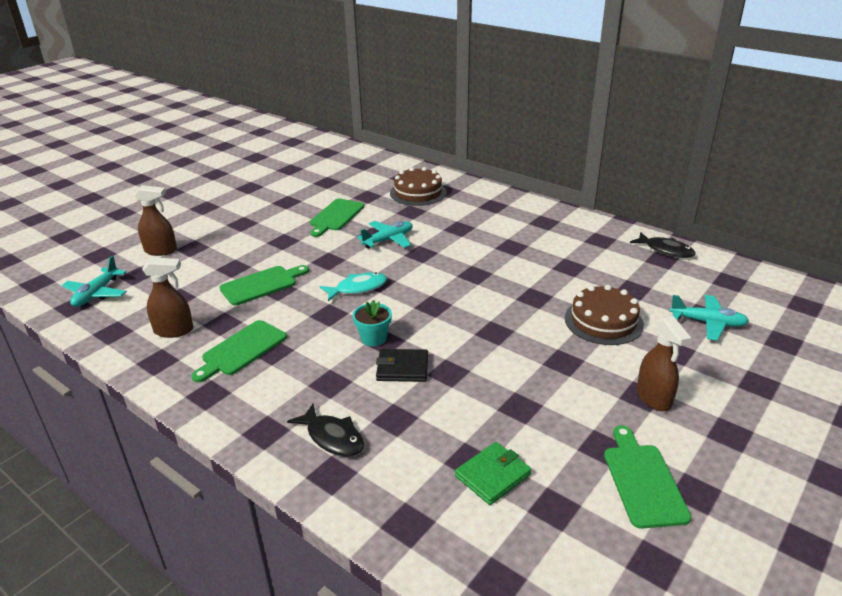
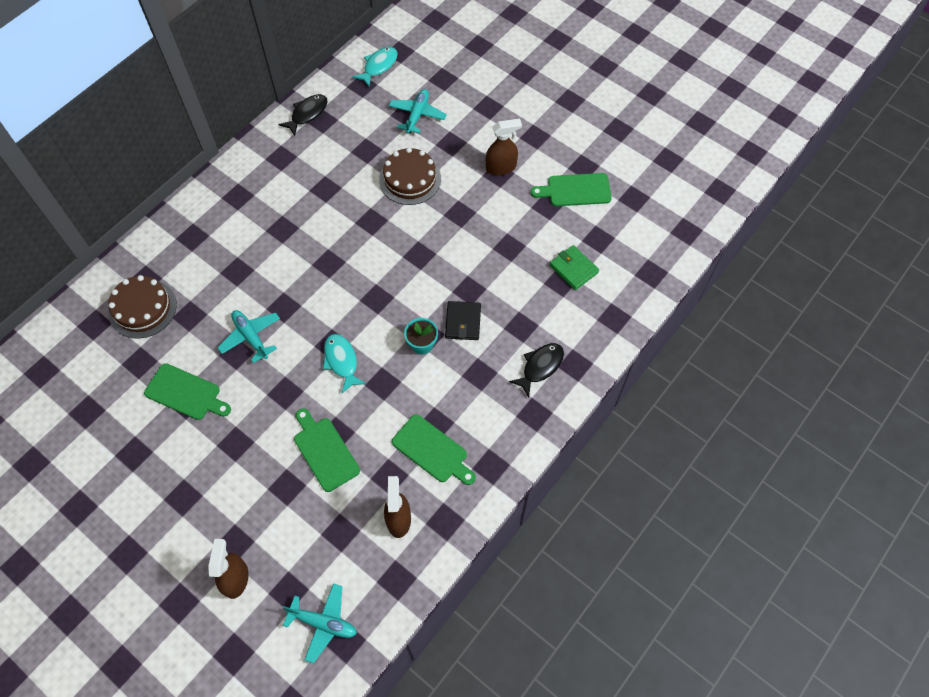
camera: 90 degrees left, 30 degrees up
(768, 291) = (378, 66): none -> turquoise fish

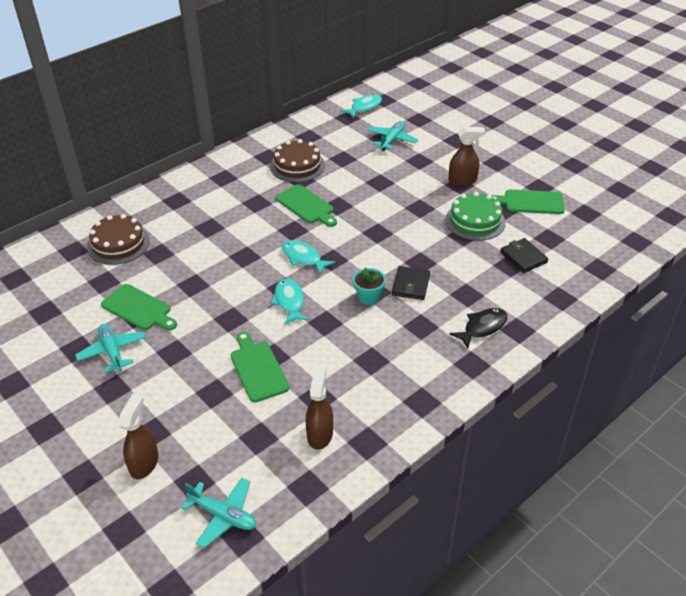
camera: 10 degrees right, 20 degrees down
(251, 337) = (209, 274): turquoise plane -> turquoise plane (112, 352)
(307, 114) = (296, 131): black fish -> none
(346, 300) = (303, 258): none -> turquoise fish
(410, 179) = (378, 180): brown cake -> brown cake (297, 166)
(432, 450) = (364, 381): green cutting board -> green cutting board (306, 206)
(520, 225) = (475, 221): none -> green cake
(573, 269) = (523, 257): green wallet -> black wallet

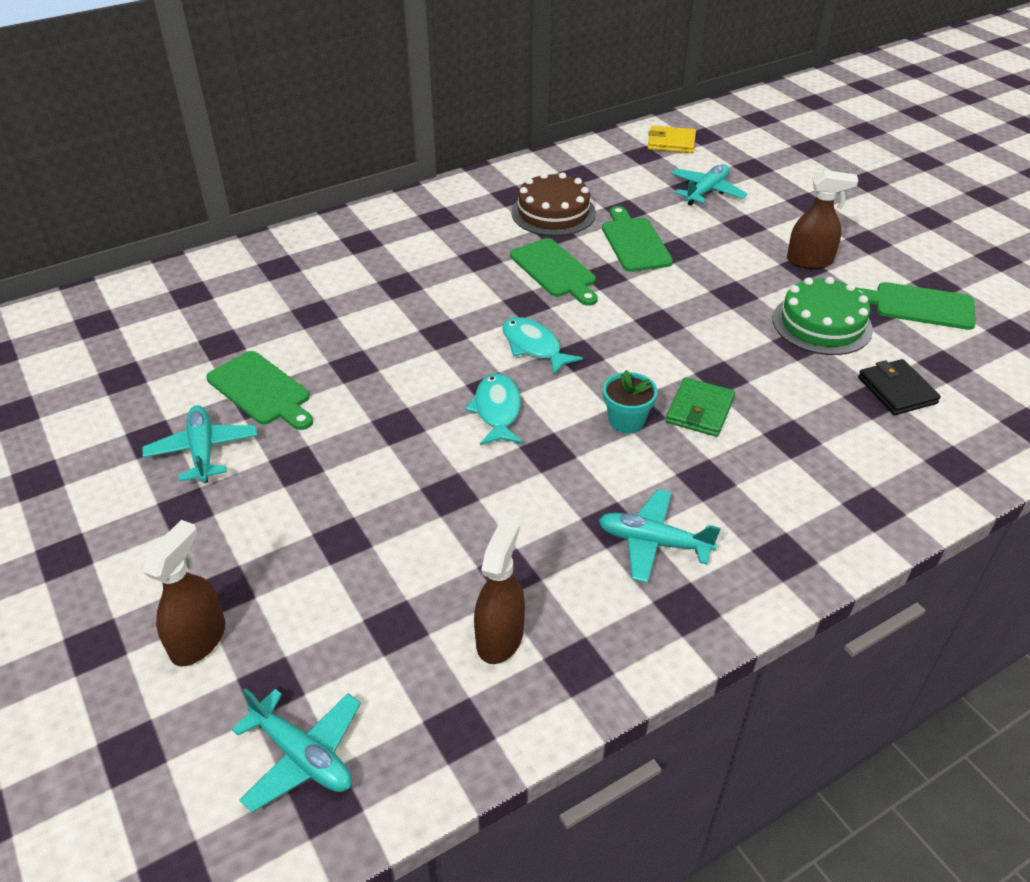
camera: 10 degrees right, 0 degrees up
(118, 244) = (259, 293): brown cake -> none
(258, 369) = (422, 511): green cutting board -> green cutting board (634, 242)
(364, 107) = (671, 142): turquoise fish -> yellow wallet
(397, 368) = (653, 543): none -> turquoise plane
(411, 285) = (699, 410): black wallet -> green wallet
(482, 327) = (811, 496): black fish -> none

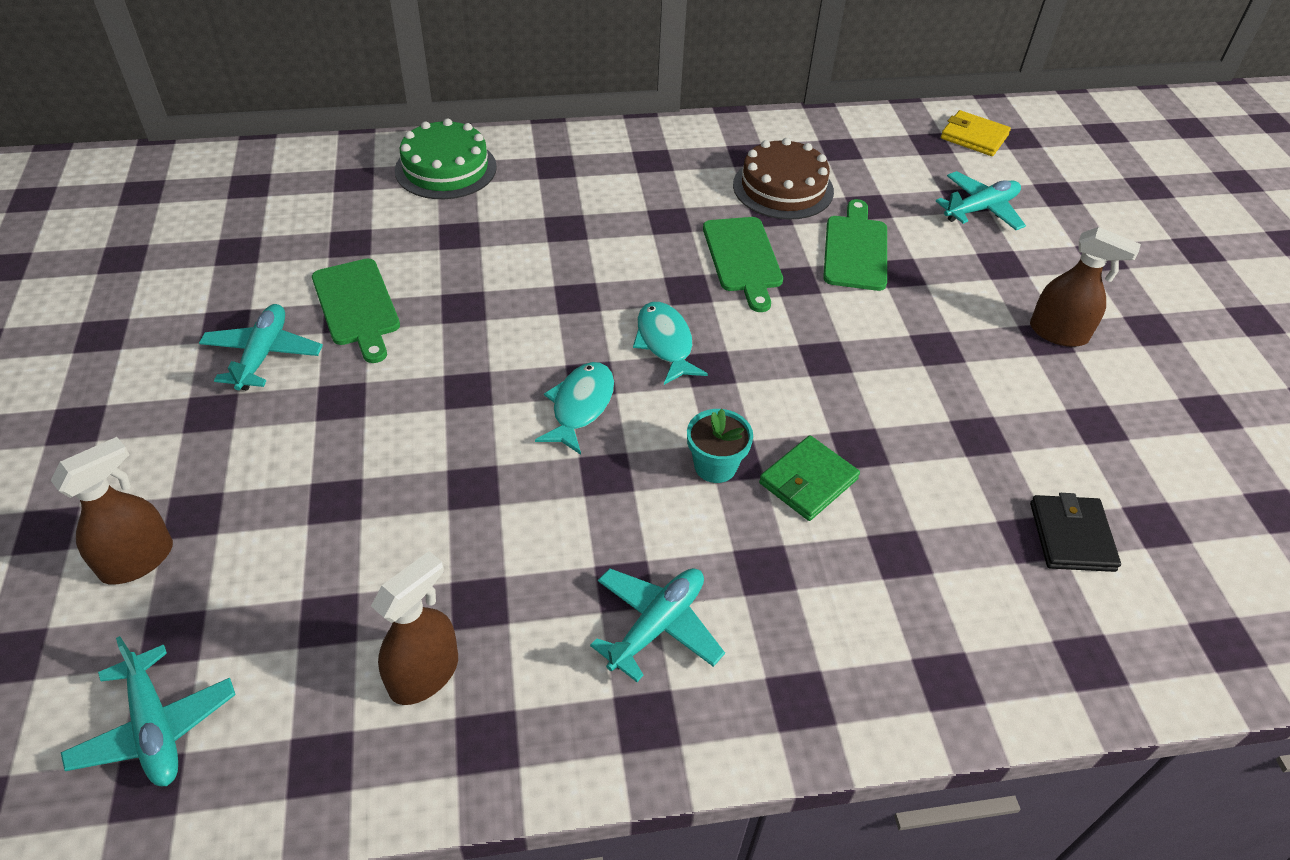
camera: 20 degrees right, 5 degrees up
(653, 543) = (657, 626): turquoise plane -> turquoise plane turned 90 degrees clockwise
(822, 324) = (1025, 419): green cake -> green cake (446, 169)
(919, 306) = (1169, 433): green cutting board -> none

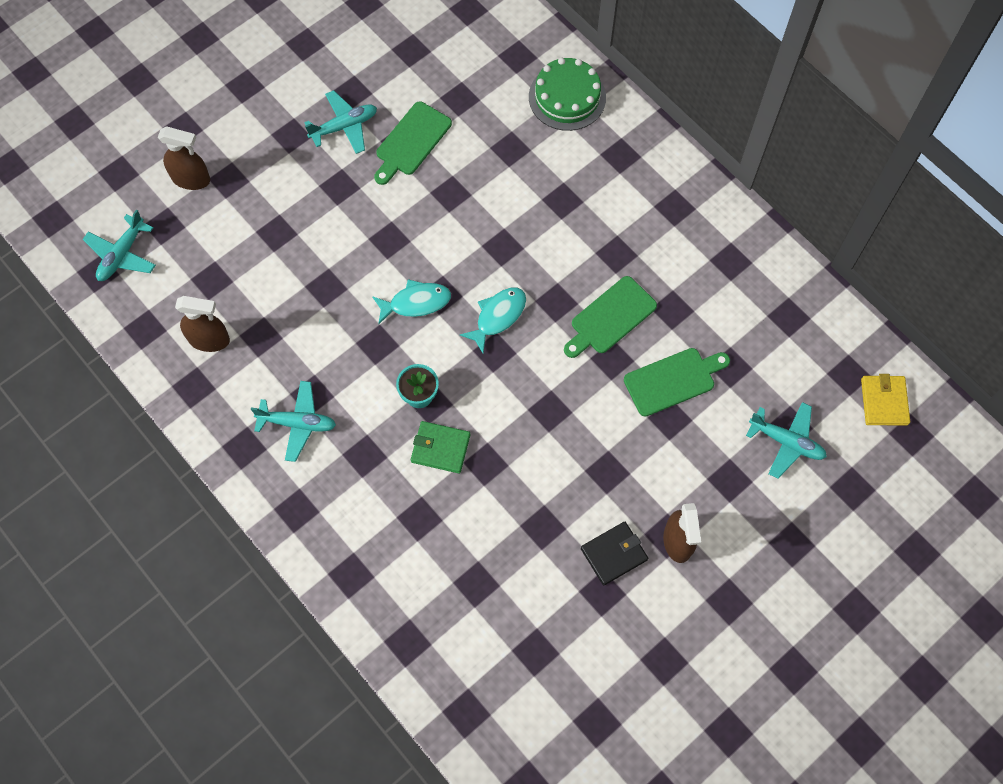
camera: 60 degrees right, 20 degrees up
(783, 188) = (708, 303): brown cake -> none
(1071, 536) = (493, 606): black wallet -> black wallet (614, 554)

